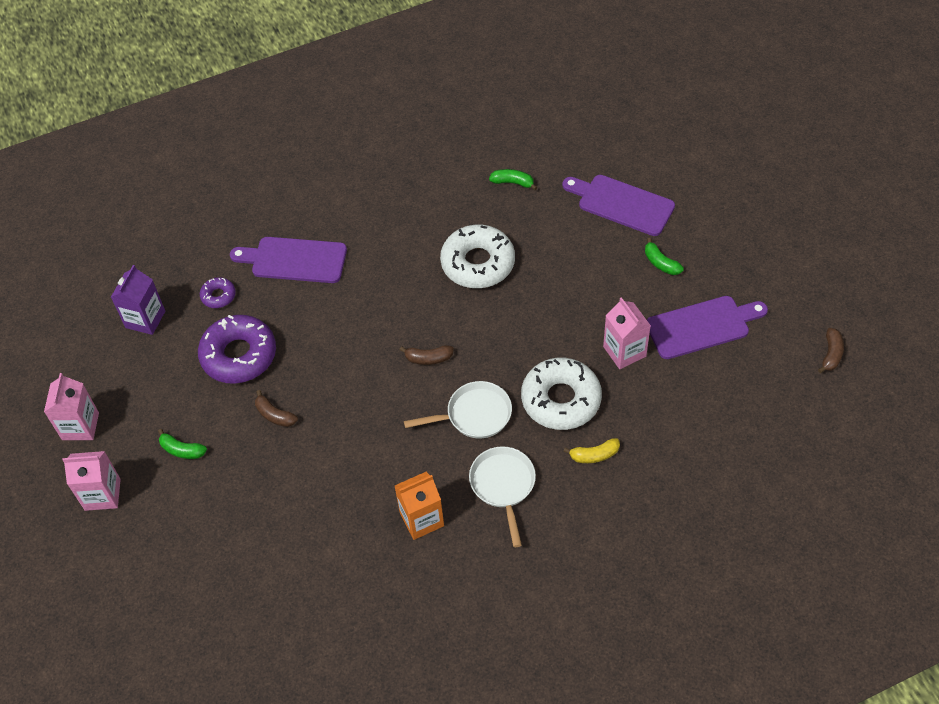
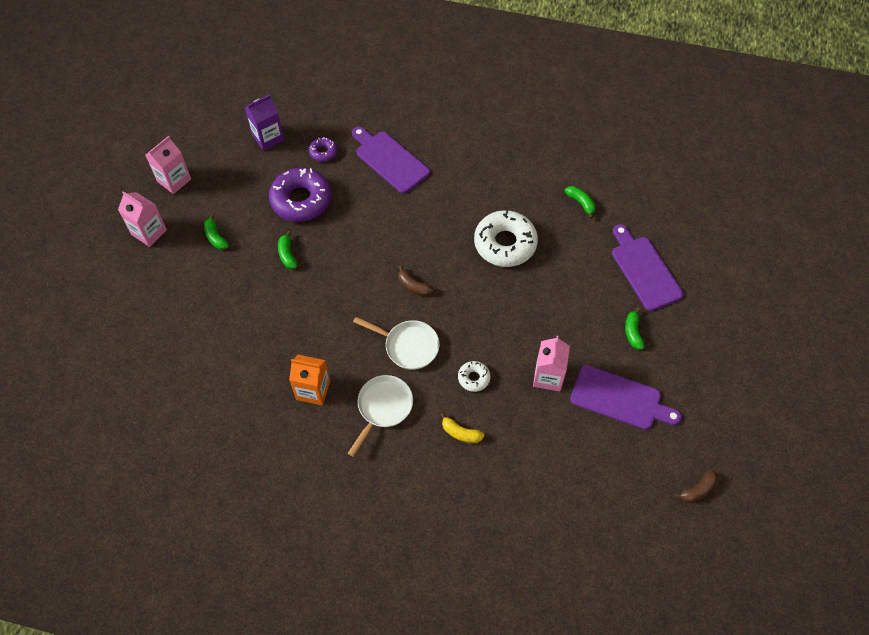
camera: 35 degrees right, 5 degrees up
(275, 415) = (287, 255): brown banana -> green banana
(561, 399) = (474, 378): white donut -> white donut, size x0.48

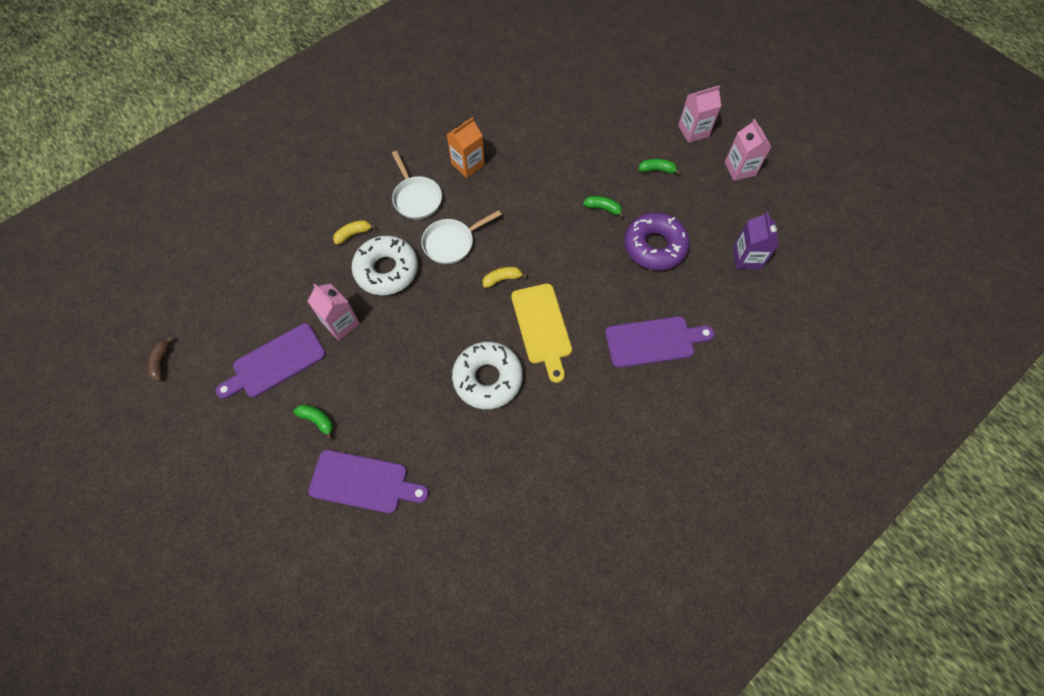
camera: 125 degrees right, 5 degrees up
(323, 152) = (700, 292): purple donut -> none
(413, 286) = (502, 279): brown banana -> yellow banana
(435, 234) = (542, 327): none -> yellow cutting board
(474, 378) = (386, 270): white donut -> white donut, size x2.10
(581, 203) = (479, 482): green banana -> none

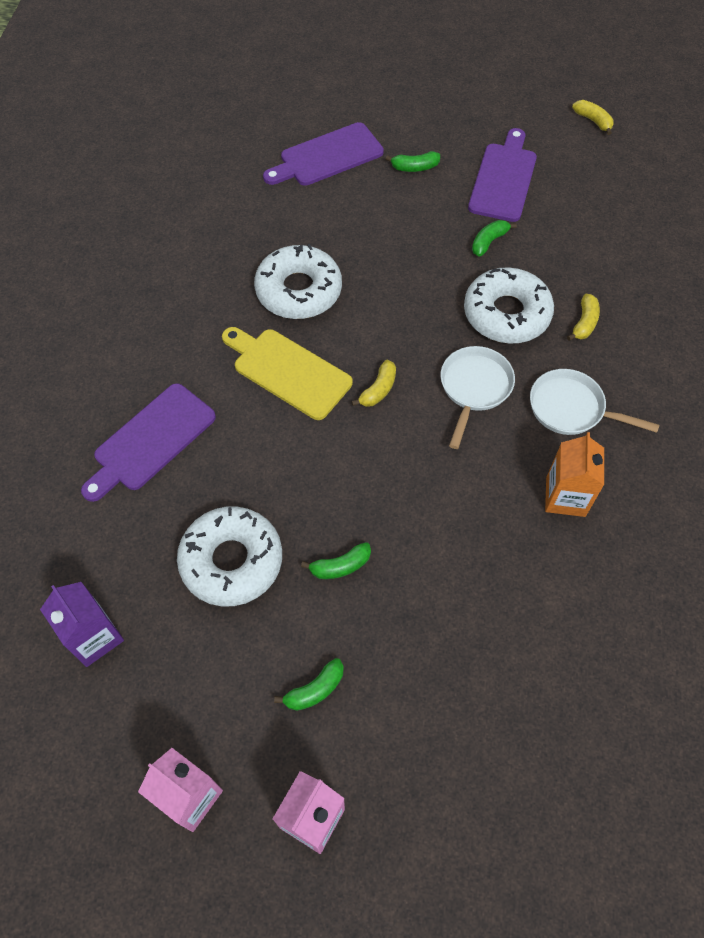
camera: 140 degrees right, 5 degrees down
(162, 362) = (593, 121): brown banana -> yellow banana
(341, 323) = (489, 242): pink carton -> green banana
(654, 246) = (231, 561): purple donut -> white donut

